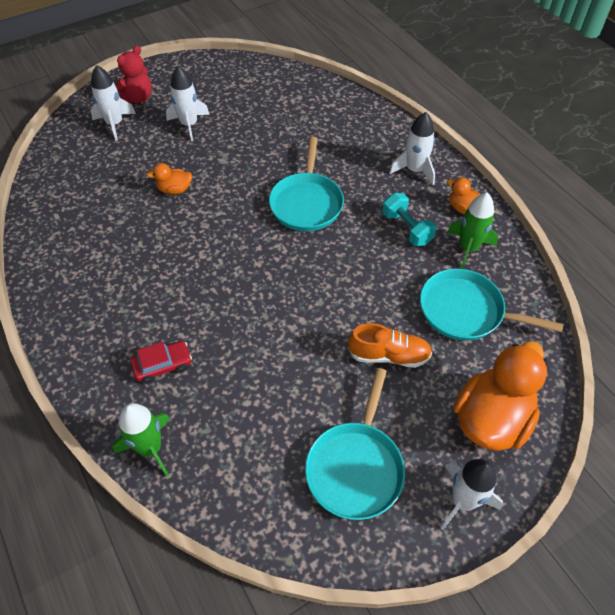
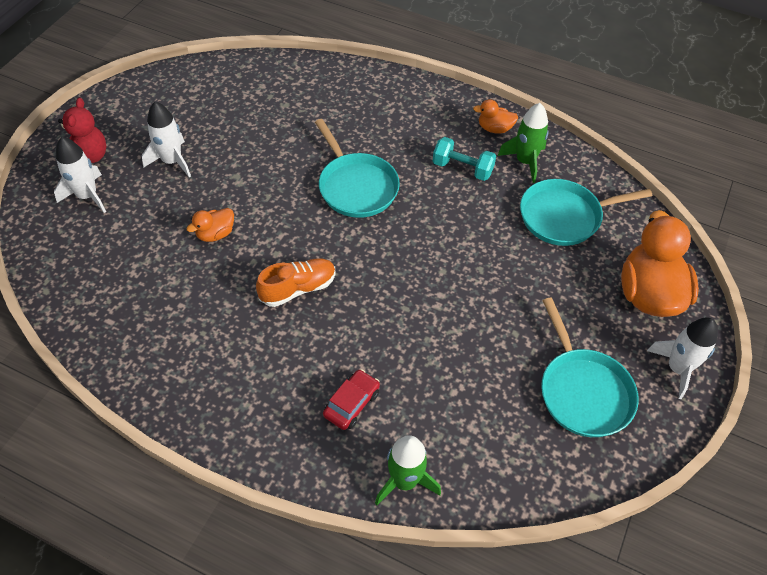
camera: 35 degrees left, 0 degrees up
(389, 355) = (535, 286): orange shoe -> orange shoe (298, 288)
(414, 170) = (427, 112): white rocket -> none

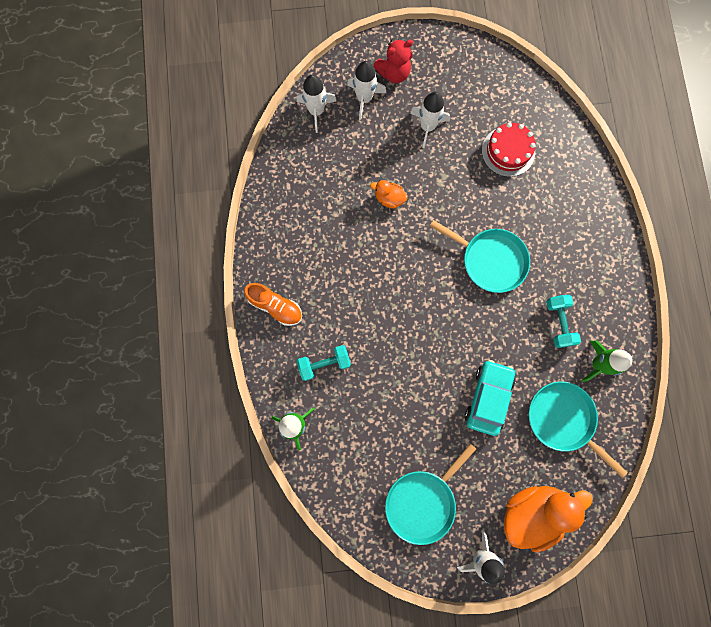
camera: 60 degrees right, 25 degrees up
(54, 245) = (316, 111): none -> white rocket
(259, 115) = (508, 151): none -> red cake
(298, 288) = (382, 278): orange shoe -> orange shoe (275, 306)
(351, 403) = (324, 364): red car -> turquoise dumbbell
(356, 186) = (490, 260): turquoise pan -> turquoise pan turned 90 degrees counterclockwise
(494, 128) = (616, 324): orange duck -> none
(501, 266) = (488, 398): none -> turquoise car

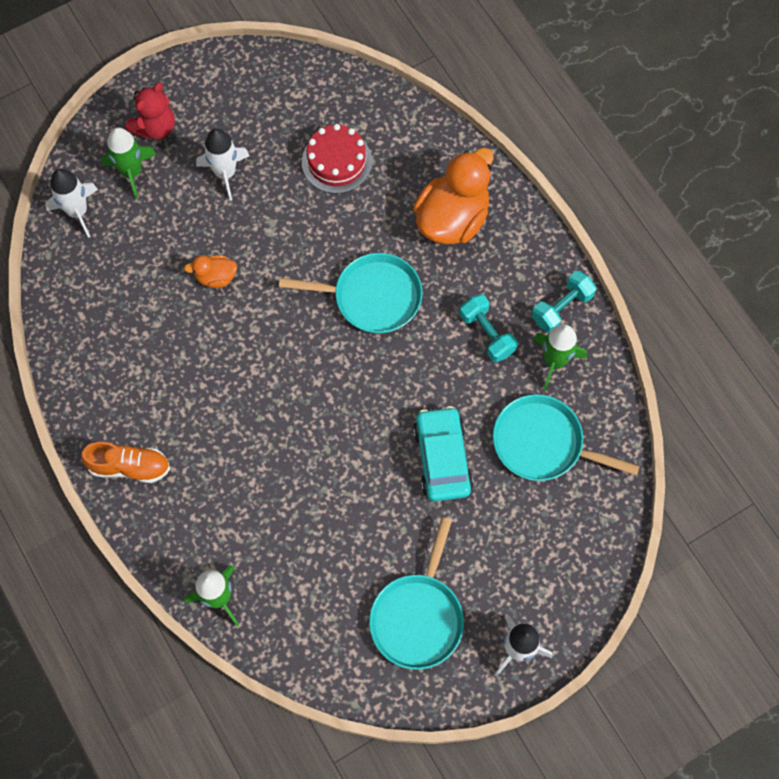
camera: 25 degrees left, 10 degrees down
(324, 364) = (222, 508): turquoise dumbbell -> turquoise dumbbell (561, 308)
(364, 98) = (132, 172): white rocket -> green rocket
(532, 511) = (554, 567): orange duck -> orange duck (452, 218)

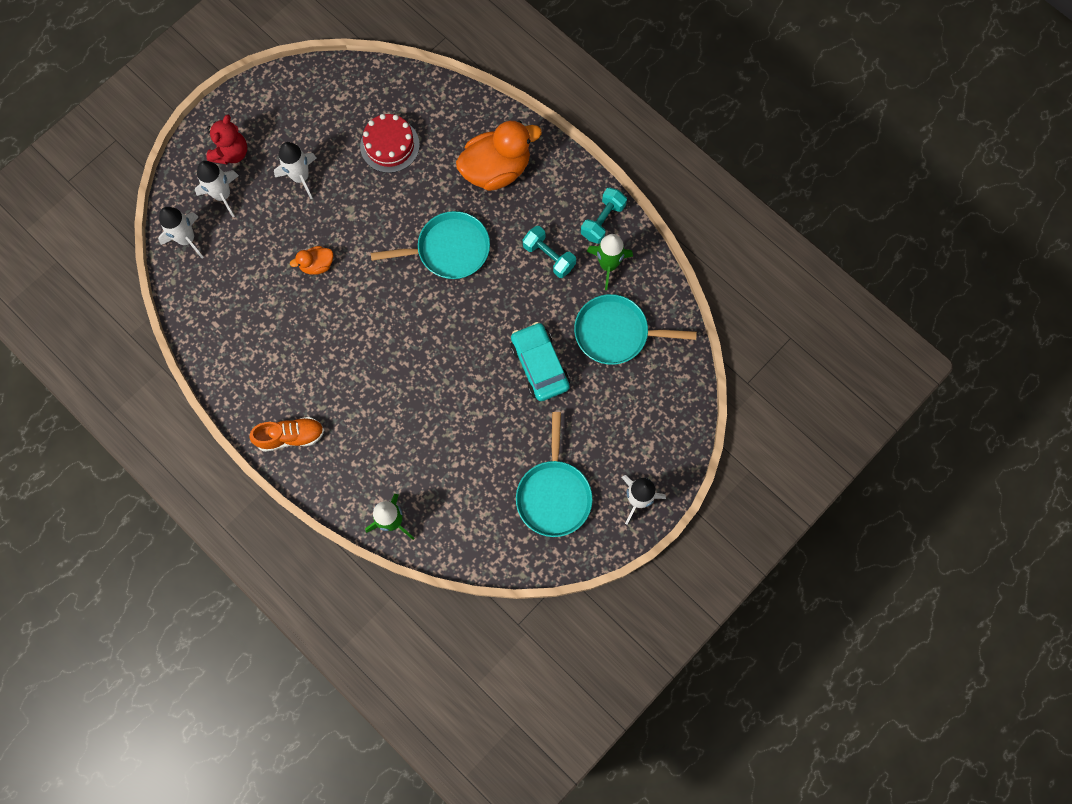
camera: 15 degrees left, 5 degrees up
(132, 172) = (222, 195): green rocket -> white rocket
(452, 218) = (496, 169): orange duck -> orange duck turned 45 degrees clockwise

